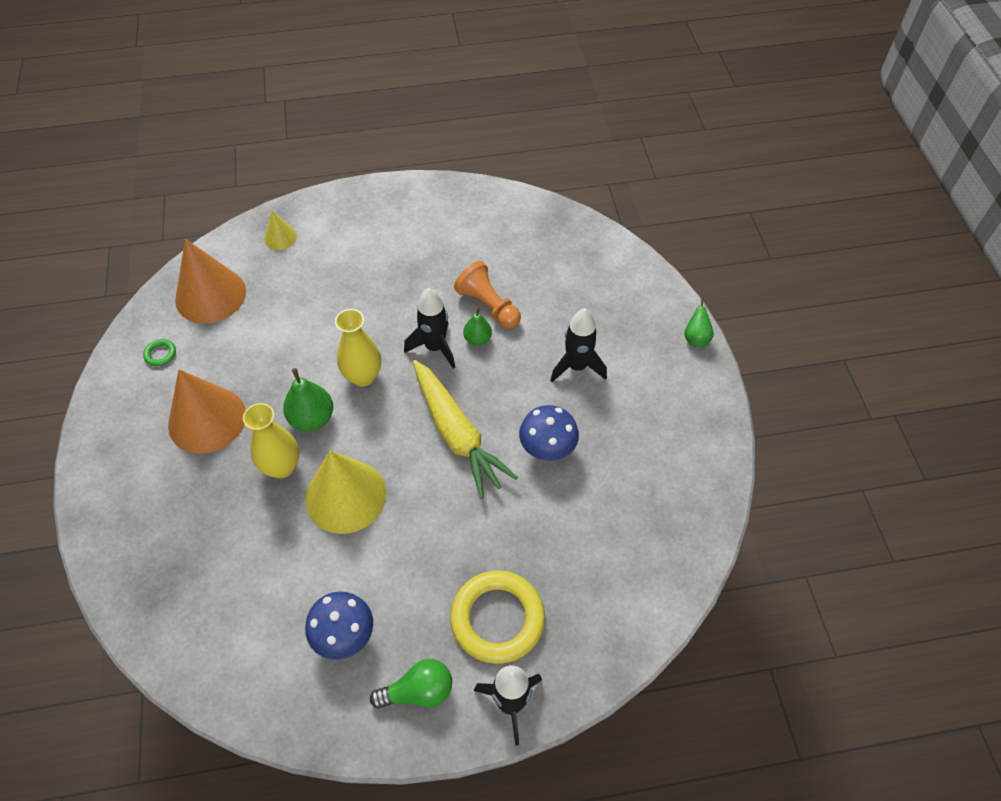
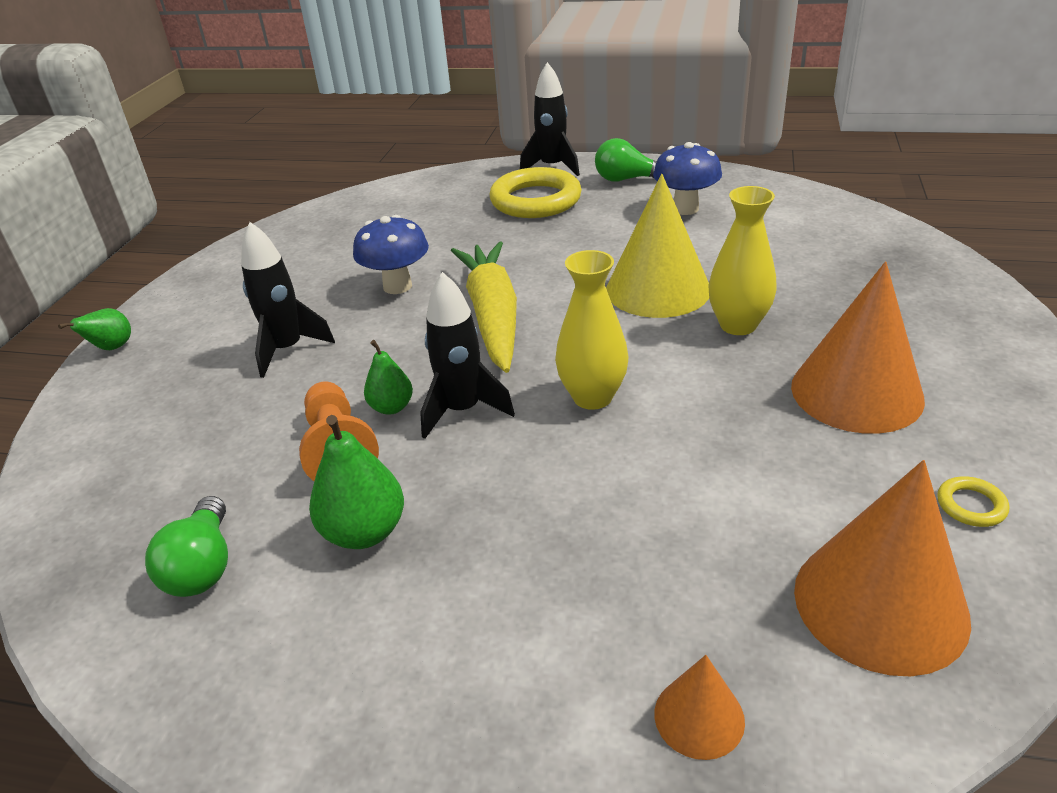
camera: 155 degrees left, 20 degrees down
(160, 354) = (971, 505): green ring -> yellow ring
(280, 237) = (699, 717): yellow cone -> orange cone
(312, 418) = (685, 364): green pear -> green pear (364, 532)
(505, 236) = (203, 566): none -> green light bulb

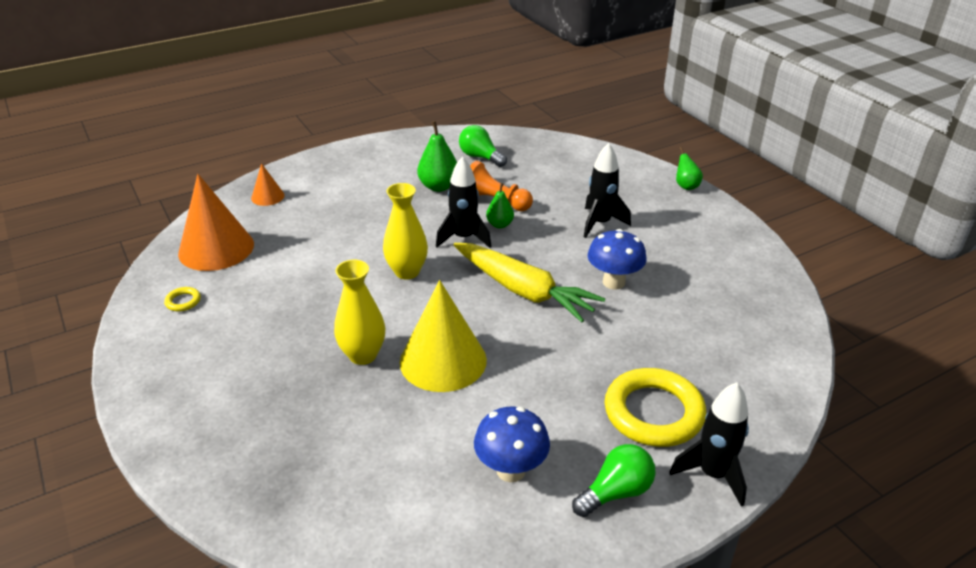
camera: 135 degrees right, 0 degrees up
(856, 392) = (261, 338): orange cone -> none

